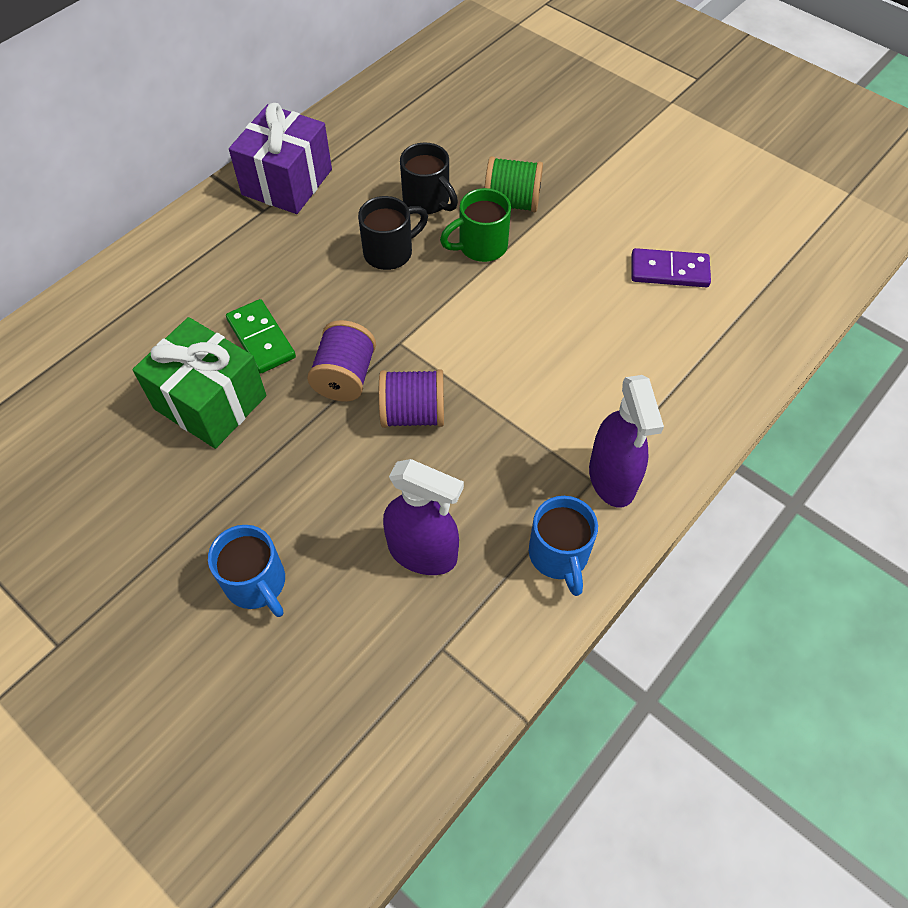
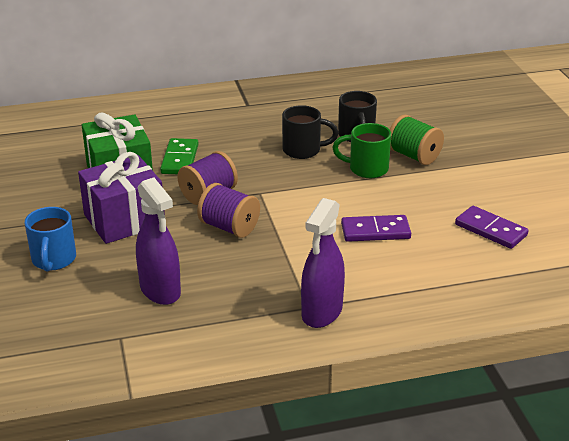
camera: 35 degrees right, 25 degrees down
(287, 182) = (277, 97): purple gift -> purple gift (124, 220)
(559, 555) = (242, 331): blue mug -> none
(566, 334) = (375, 231): none -> purple domino

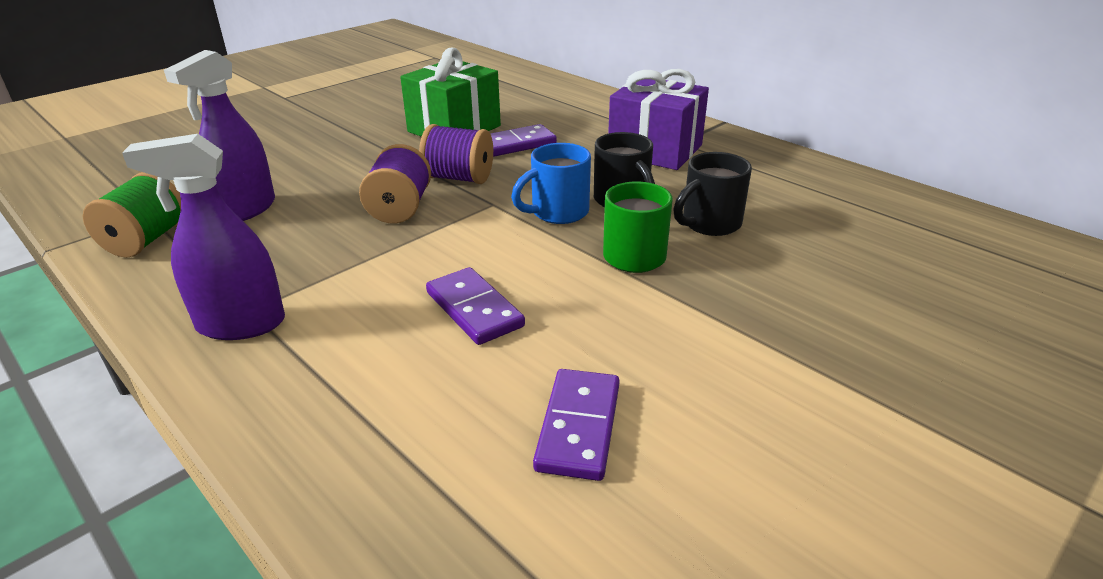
camera: 60 degrees right, 0 degrees up
(53, 260) = (276, 148): blue mug -> blue mug (558, 212)
(124, 220) = (371, 155): purple gift -> purple gift (655, 150)
(180, 159) = (516, 144): green domino -> purple domino
(414, 156) = (718, 283): green spool -> green spool (146, 240)

